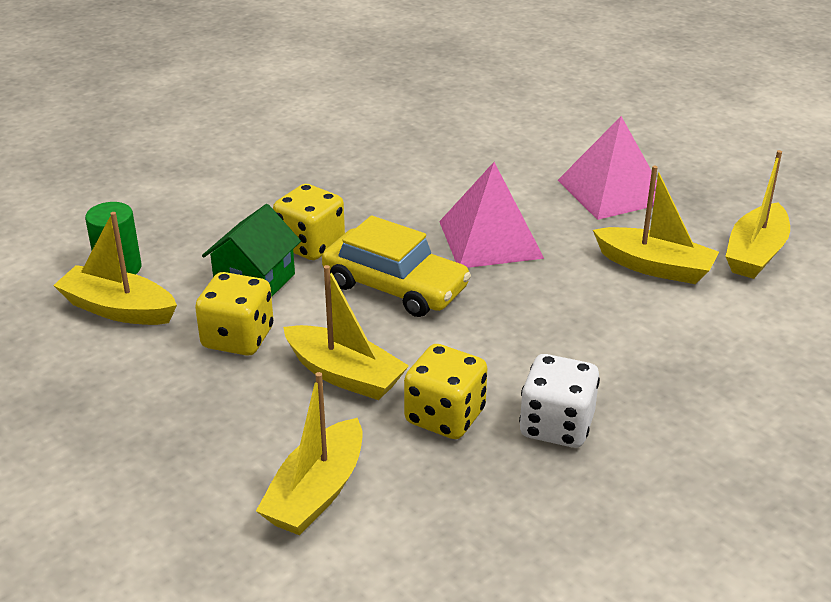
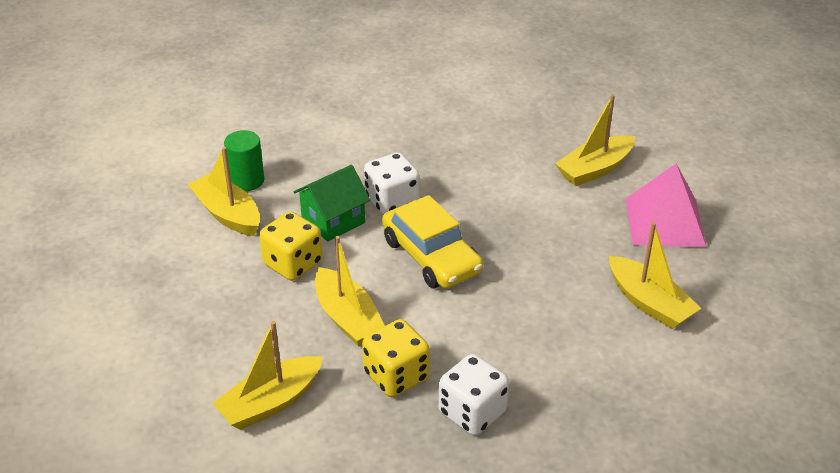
camera: 25 degrees right, 5 degrees up
(310, 245) = (392, 201): yellow dice -> white dice
(490, 239) = (532, 237): pink pyramid -> none
(755, 253) = (746, 317): yellow boat -> yellow boat (595, 169)

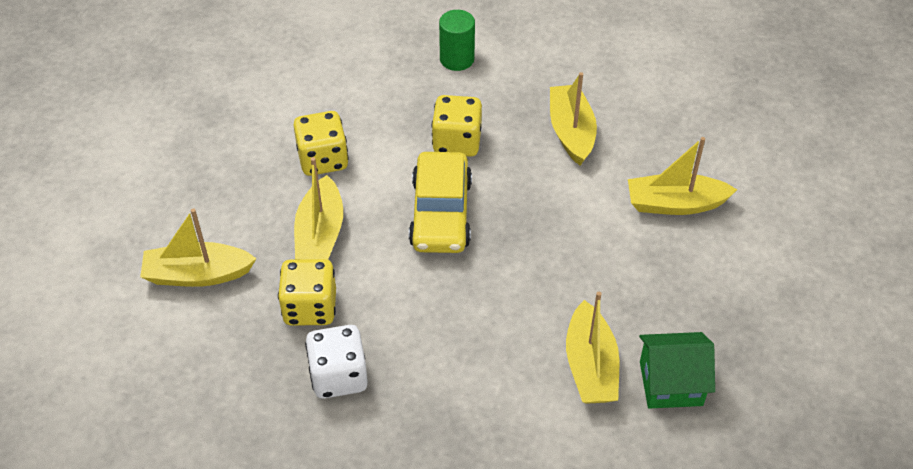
camera: 35 degrees right, 10 degrees up
(227, 214) = (313, 86): yellow boat -> yellow boat (571, 132)
(247, 181) = (356, 61): green cylinder -> green cylinder (457, 59)
(333, 220) = (391, 135): green house -> green house (671, 383)
(392, 201) = (457, 142): white dice -> yellow dice
(665, 222) = (689, 294): pink pyramid -> none

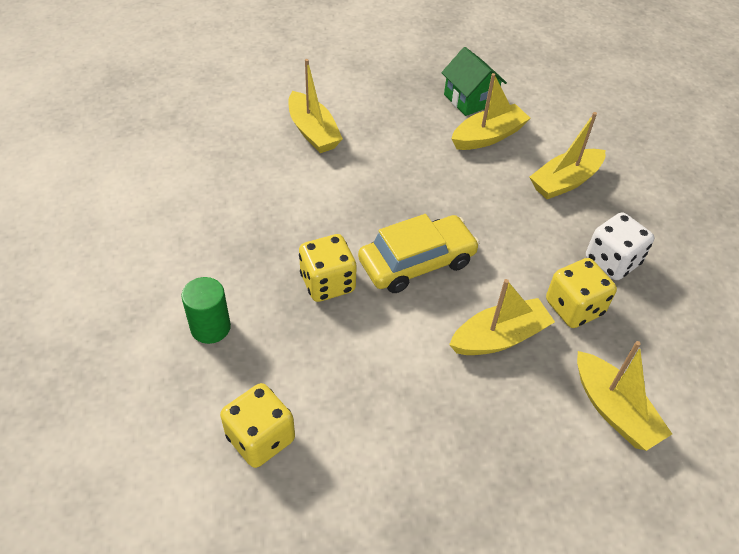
camera: 120 degrees left, 0 degrees up
(323, 159) = (415, 379): yellow dice -> yellow dice (260, 438)
(571, 132) = (269, 210): yellow boat -> yellow boat (565, 182)

